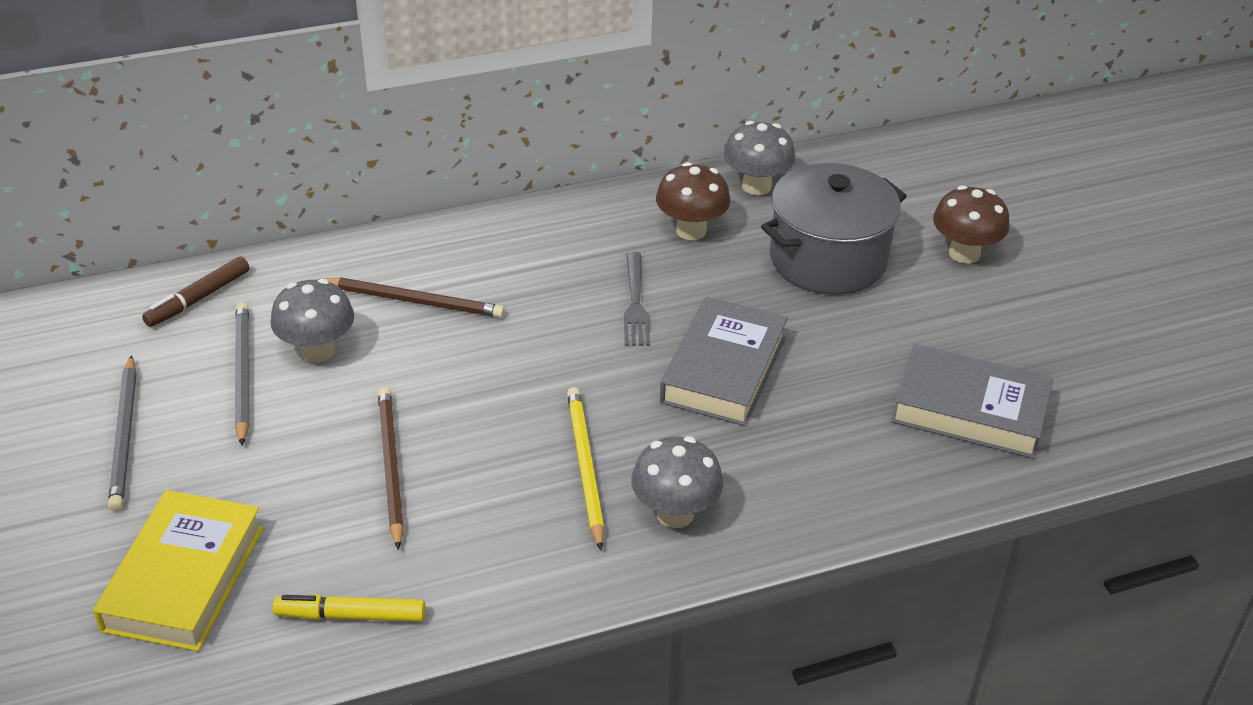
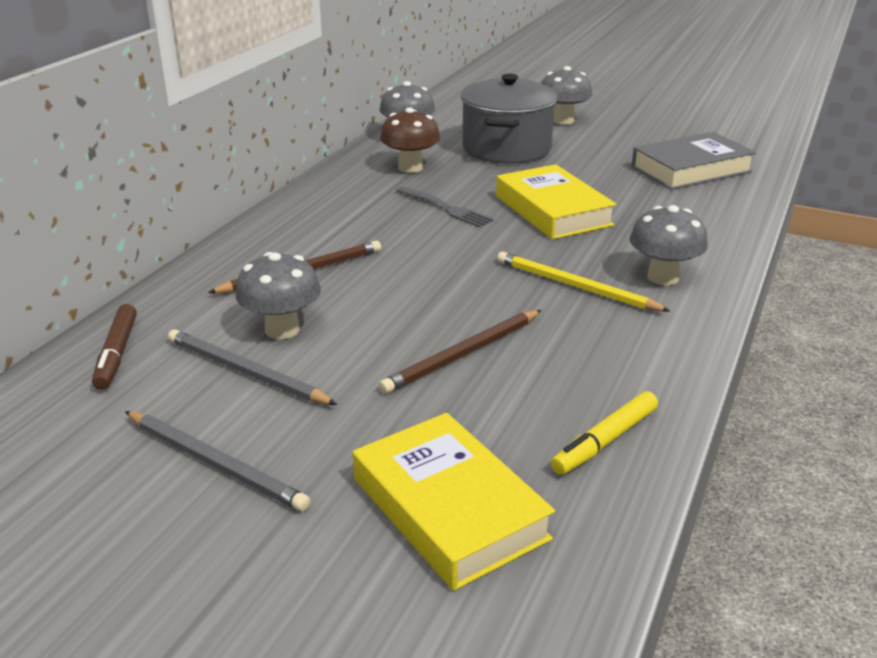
camera: 45 degrees left, 10 degrees down
(390, 466) = (462, 354): brown pencil -> brown pencil turned 75 degrees counterclockwise
(723, 370) = (553, 210): grey book -> yellow book
(964, 253) = (563, 120): brown mushroom -> grey mushroom

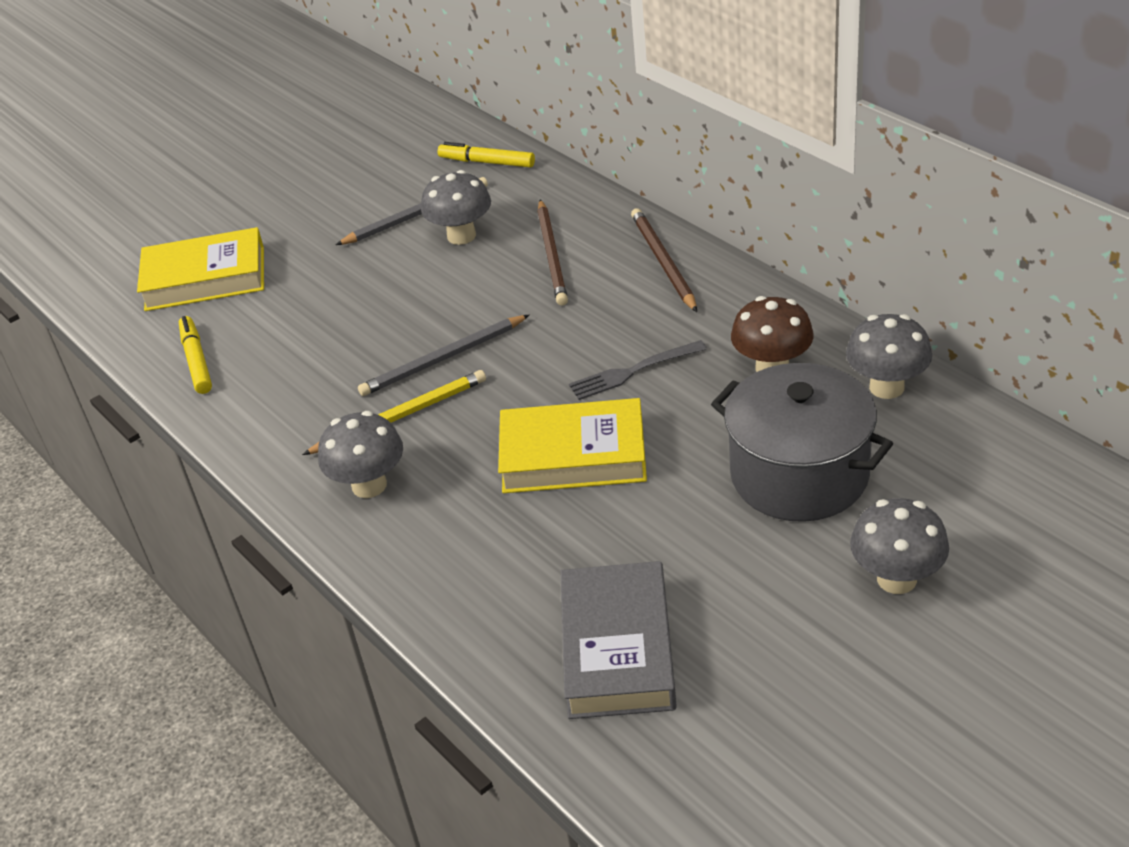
camera: 120 degrees right, 10 degrees up
(117, 354) = (487, 162): brown marker -> yellow marker
(215, 463) = (326, 198): grey pencil -> grey pencil (443, 359)
(462, 354) = (352, 319): brown pencil -> brown pencil (663, 262)

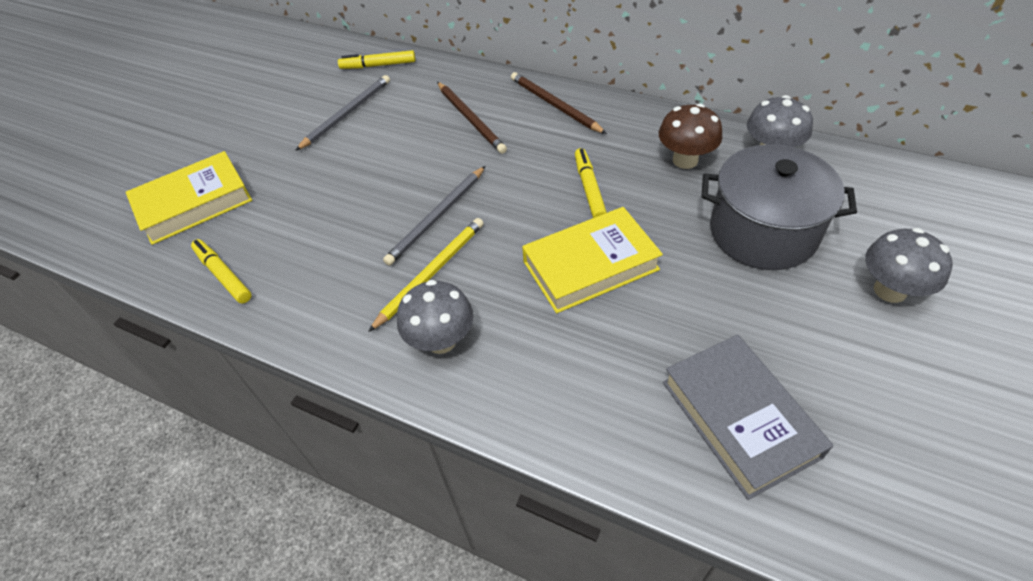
camera: 25 degrees left, 10 degrees up
(461, 236) = (392, 121): grey mushroom -> none
(632, 372) = (589, 188): grey fork -> yellow marker

